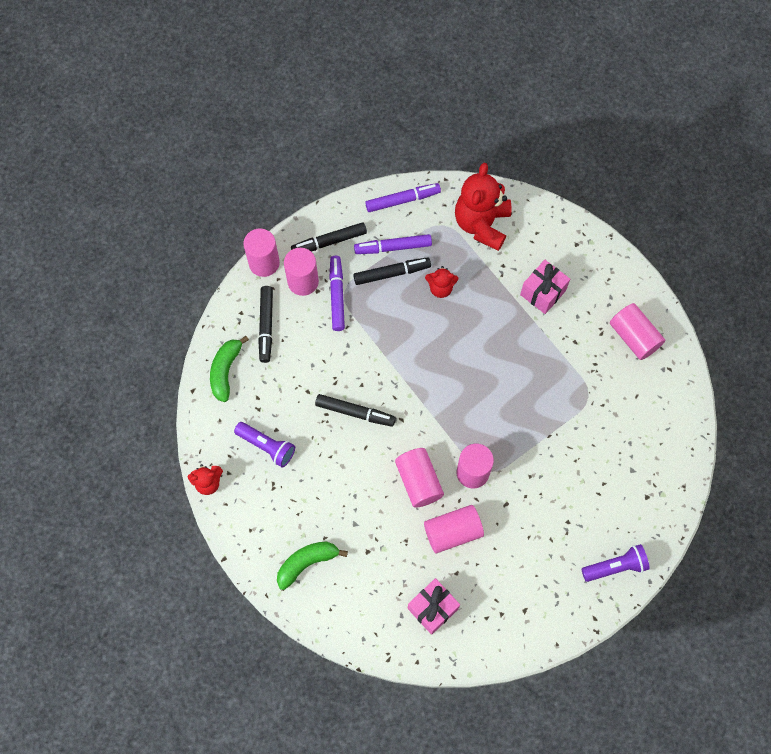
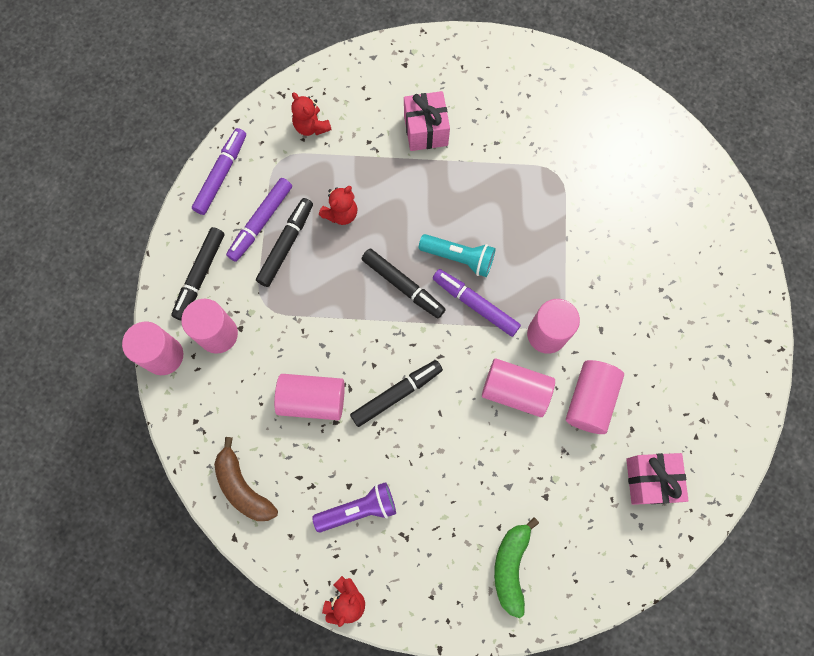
camera: 50 degrees left, 5 degrees up
(225, 371) = (243, 487): green banana -> brown banana
(266, 326) = (232, 407): black marker -> black marker (403, 285)
(337, 295) = (262, 314): purple marker -> purple marker (475, 304)
(475, 380) = (459, 257): none -> turquoise flashlight
(481, 224) = (311, 126): red teddy bear -> red teddy bear, size x0.50
(615, 566) = (734, 283): purple flashlight -> none
(634, 337) = (534, 91): pink cylinder -> pink cylinder (312, 399)

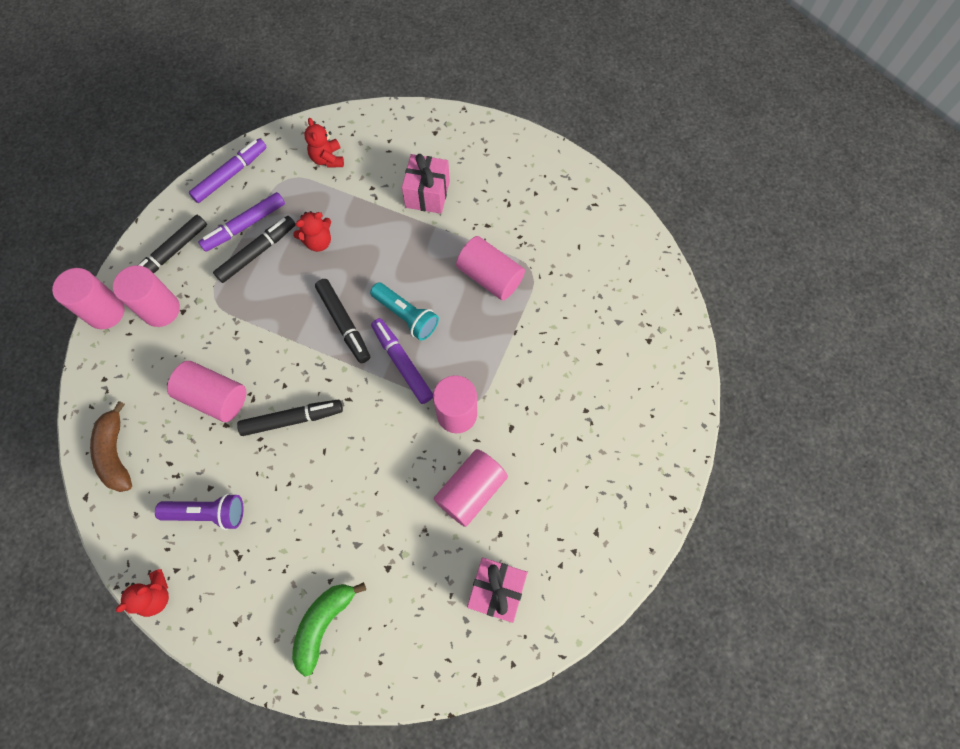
camera: 20 degrees right, 5 degrees down
(515, 391) = (403, 456): pink cylinder -> pink cylinder (490, 277)

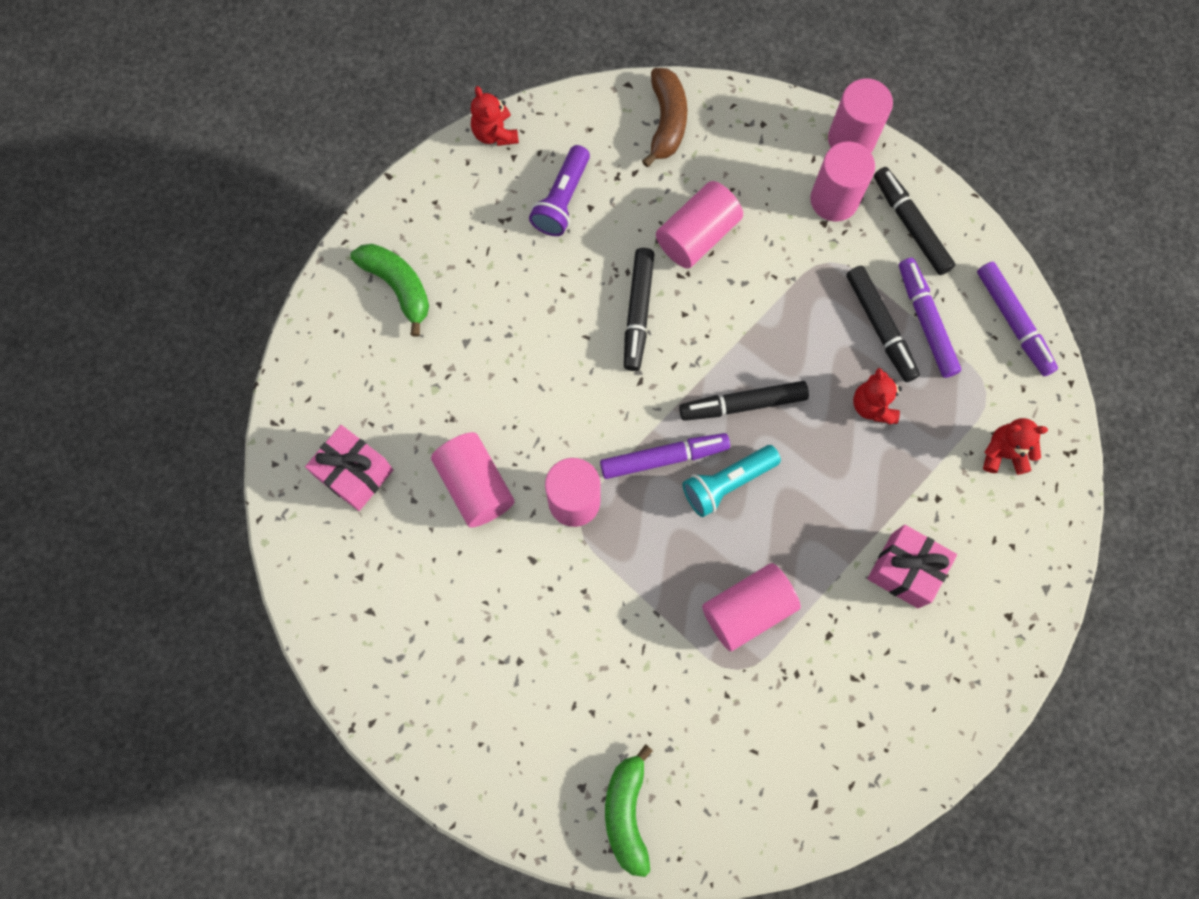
camera: 110 degrees right, 5 degrees up
(116, 453) = (666, 121): brown banana -> brown banana turned 90 degrees clockwise
(651, 308) = (626, 812): none -> green banana

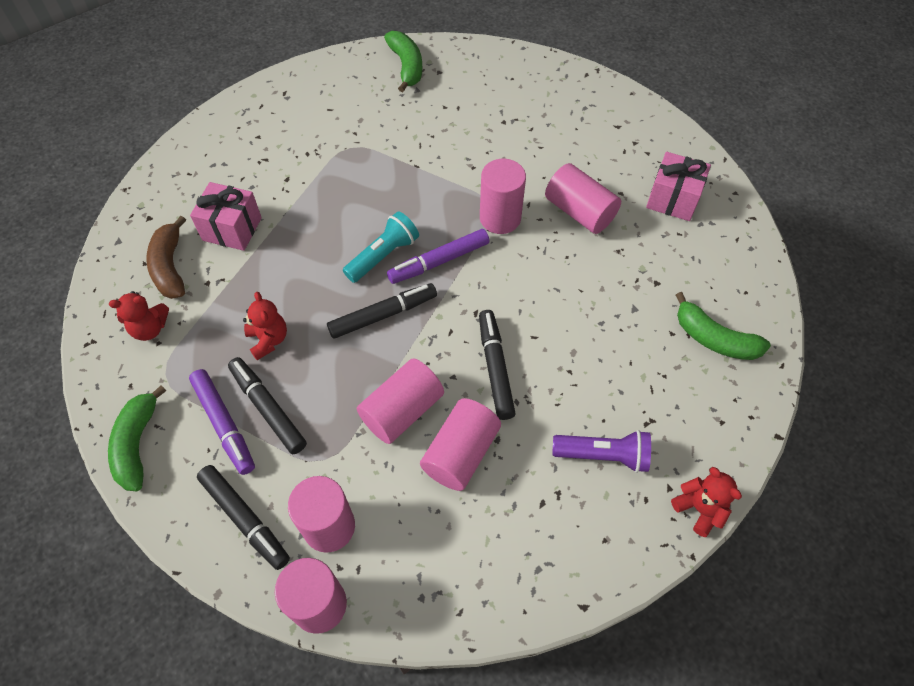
camera: 165 degrees right, 15 degrees down
(562, 200) = (603, 455): purple flashlight -> purple flashlight turned 90 degrees clockwise
(666, 121) = (527, 571): brown banana -> brown banana (170, 267)
(747, 609) = (350, 181): pink cylinder -> pink cylinder (402, 410)
(1013, 322) = (137, 444): purple marker -> green banana

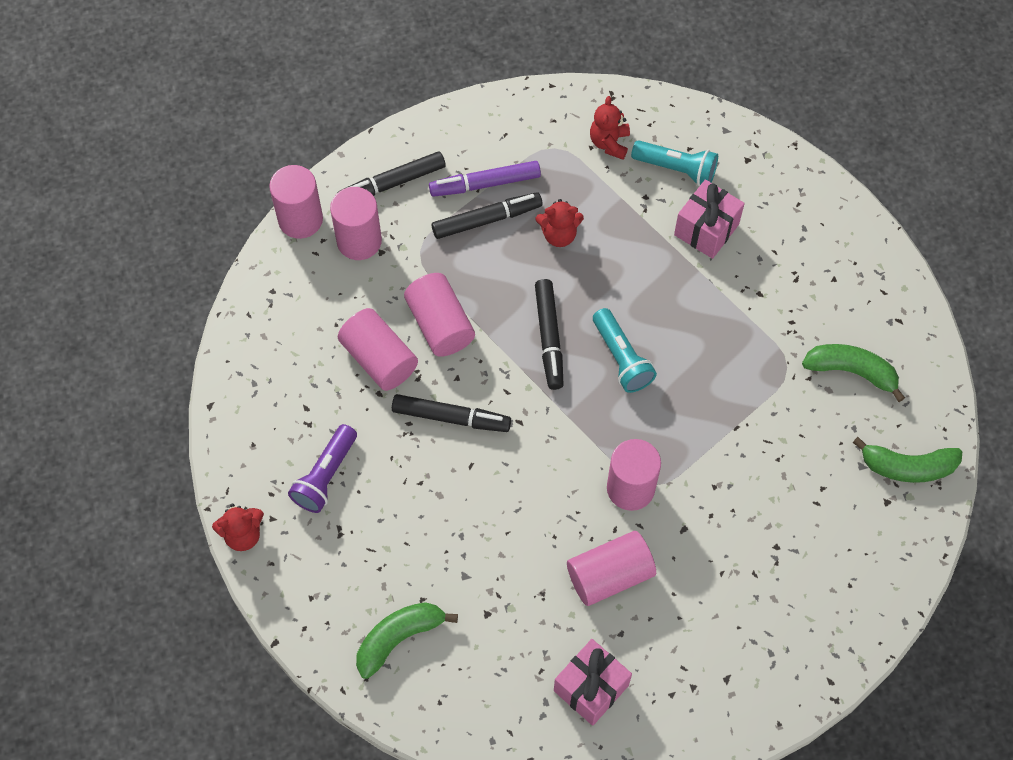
camera: 110 degrees right, 5 degrees up
(137, 444) = (493, 118): green banana -> green banana (851, 371)
(170, 267) = (676, 169): brown banana -> turquoise flashlight
(439, 262) = (594, 408): purple marker -> none

